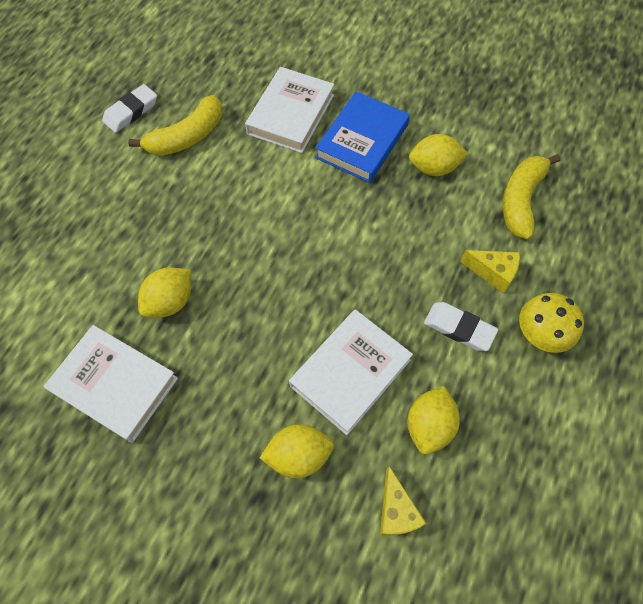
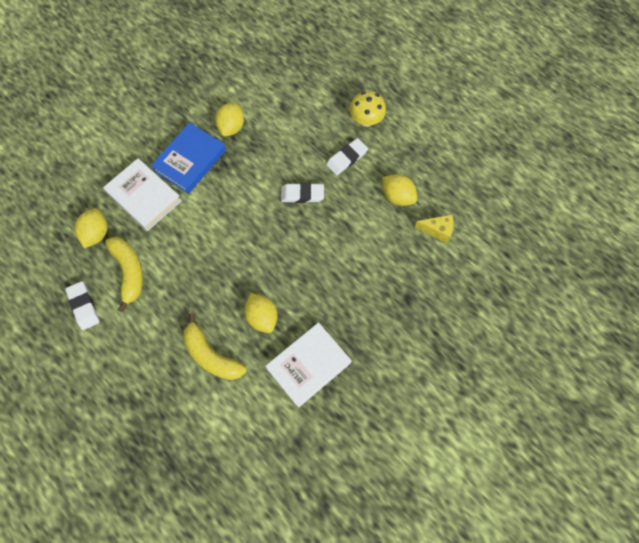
camera: 70 degrees left, 5 degrees up
(298, 455) = (391, 270): yellow lemon -> yellow lemon (96, 233)
(350, 373) = (352, 226): white book -> none
(362, 141) = (190, 160): blue book -> blue book turned 75 degrees clockwise
(372, 288) = (302, 194): none -> white eraser
(493, 273) = (319, 126): yellow cheese -> none
(521, 200) = (277, 90): yellow banana -> yellow banana (211, 355)

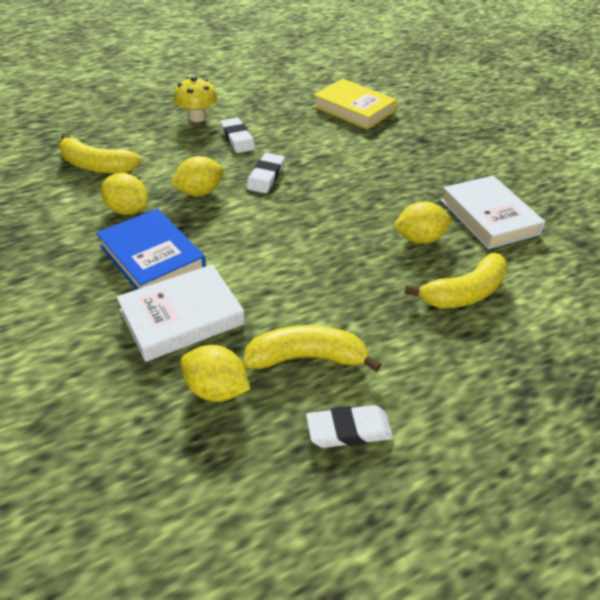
camera: 75 degrees left, 25 degrees down
(274, 87) = (97, 166): none -> yellow banana
(397, 196) = (303, 120): yellow lemon -> yellow lemon (199, 192)
(437, 230) = (353, 109): yellow cheese -> yellow book

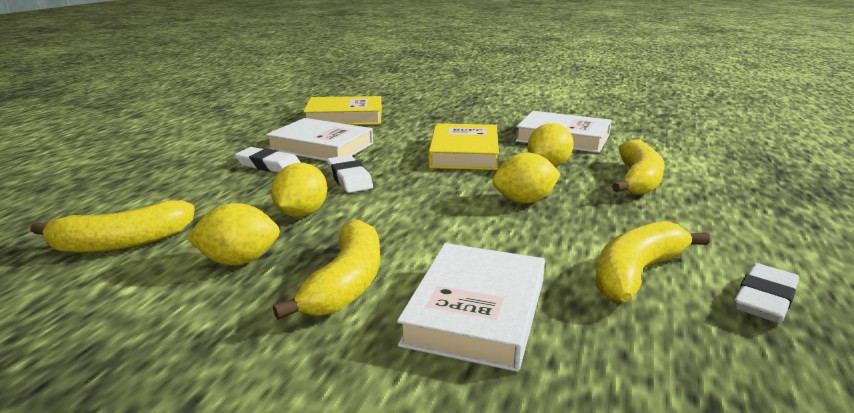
camera: 40 degrees left, 20 degrees down
(152, 257) = (346, 283): blue book -> yellow banana
(197, 117) = (193, 166): yellow mushroom -> none
(216, 389) = (625, 345): yellow lemon -> yellow lemon (524, 201)
(292, 135) = (321, 147): none -> white book
(378, 192) = (464, 153): none -> yellow book

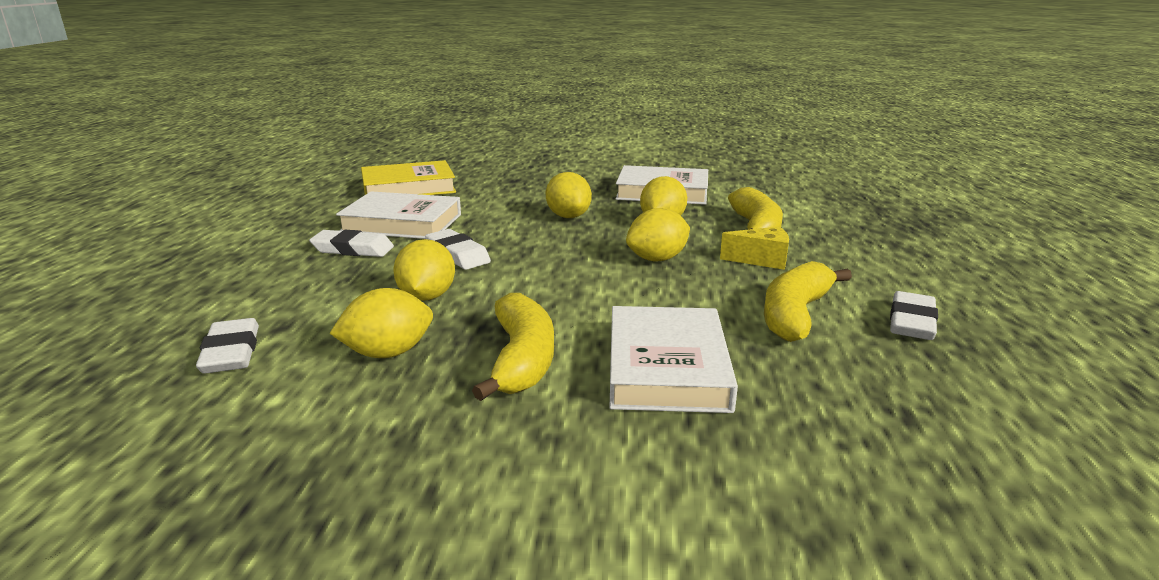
camera: 15 degrees left, 0 degrees up
(122, 243) = (231, 352): yellow banana -> white eraser
(464, 153) = (568, 216): yellow book -> yellow lemon
(628, 213) = (761, 260): none -> yellow cheese

